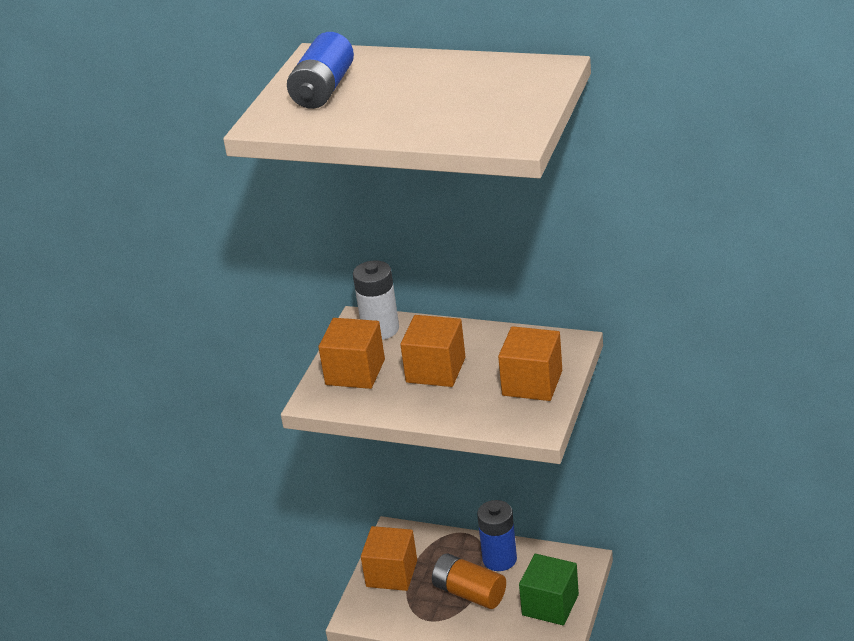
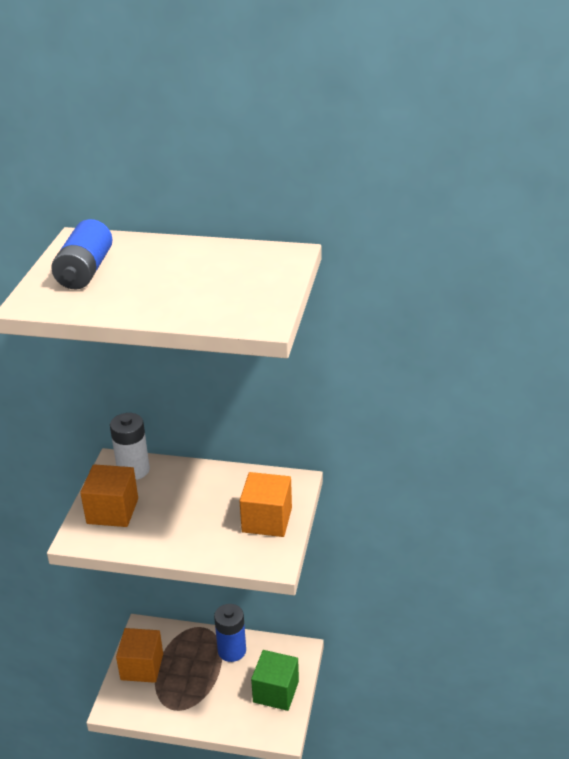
camera: 10 degrees left, 0 degrees up
(436, 370) = (183, 508): orange cube -> none
(469, 593) = (208, 683): orange battery -> none

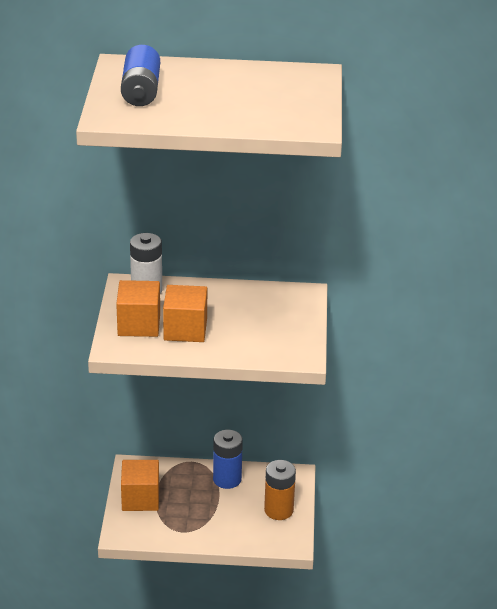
camera: 10 degrees left, 0 degrees up
(267, 520) = (287, 325): orange cube -> orange cube (185, 329)
(276, 691) = (278, 510): green cube -> orange battery

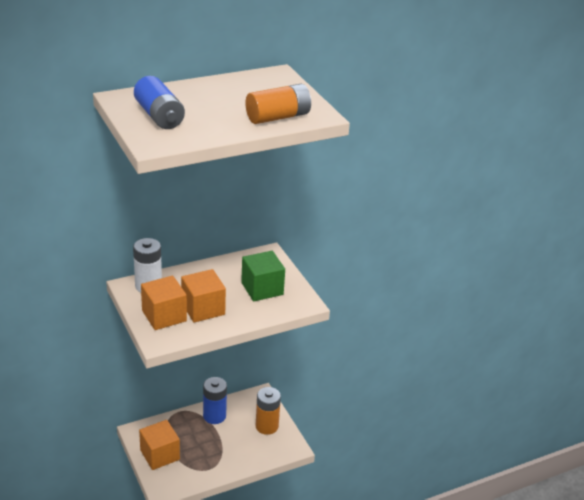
camera: 30 degrees left, 0 degrees up
(265, 119) = (278, 117): none -> orange battery
(267, 328) = (262, 288): none -> green cube

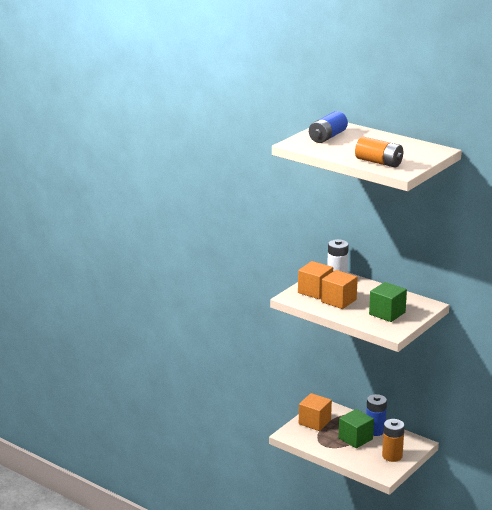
camera: 65 degrees right, 10 degrees down
(216, 438) = (355, 439): none -> green cube

